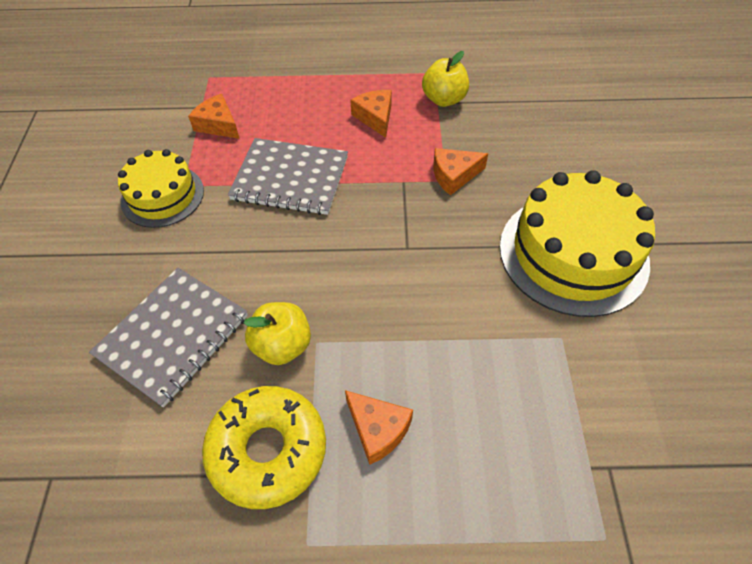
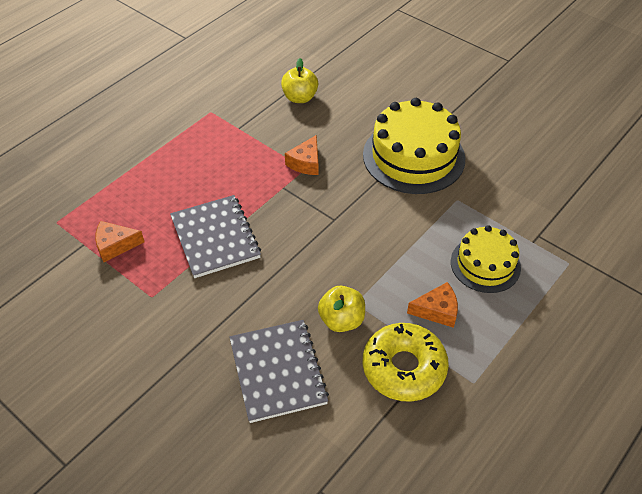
camera: 50 degrees left, 5 degrees down
(162, 196) = (147, 314): yellow cake -> yellow cake (485, 264)
(290, 178) = (215, 238): grey notebook -> grey notebook turned 75 degrees counterclockwise
(375, 117) = (214, 164): orange cheese -> none
(444, 99) = (240, 123): yellow apple -> yellow apple (300, 98)

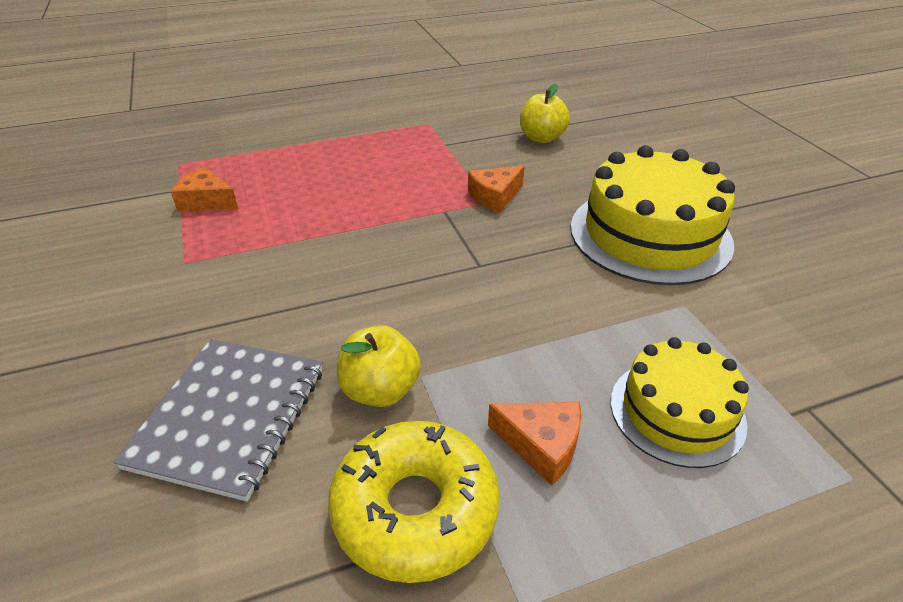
camera: 30 degrees right, 10 degrees down
(215, 238) = (315, 232): grey notebook -> none

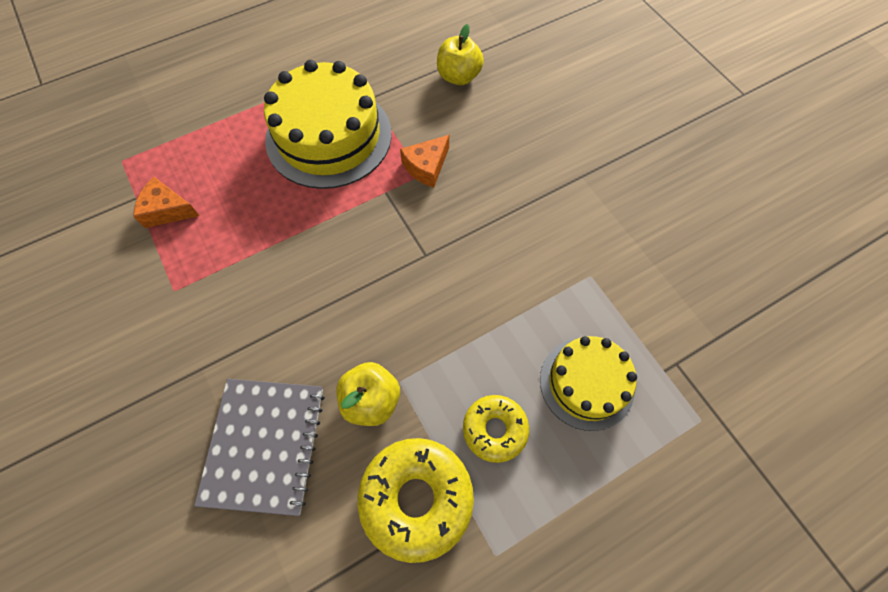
camera: 10 degrees left, 25 degrees up
(541, 445) = (494, 429): orange cheese -> yellow donut
(650, 234) = (561, 197): yellow cake -> yellow cake (329, 136)

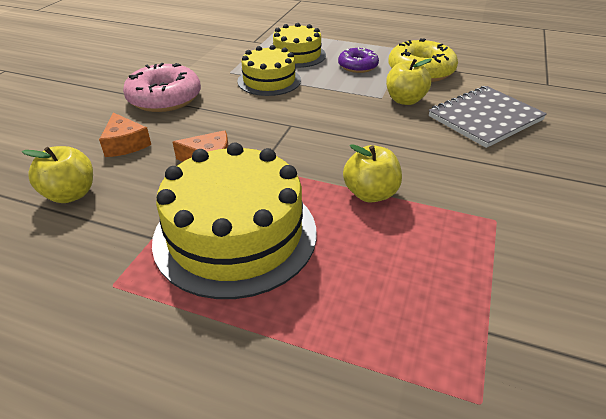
camera: 130 degrees left, 25 degrees down
(167, 210) = (458, 289): orange cheese -> orange cheese (125, 144)
(281, 237) = (370, 194): none -> yellow apple
(494, 429) = (357, 66): yellow donut -> purple donut
(535, 300) = (269, 80): none -> yellow cake
(569, 188) = (164, 98): none -> pink donut

